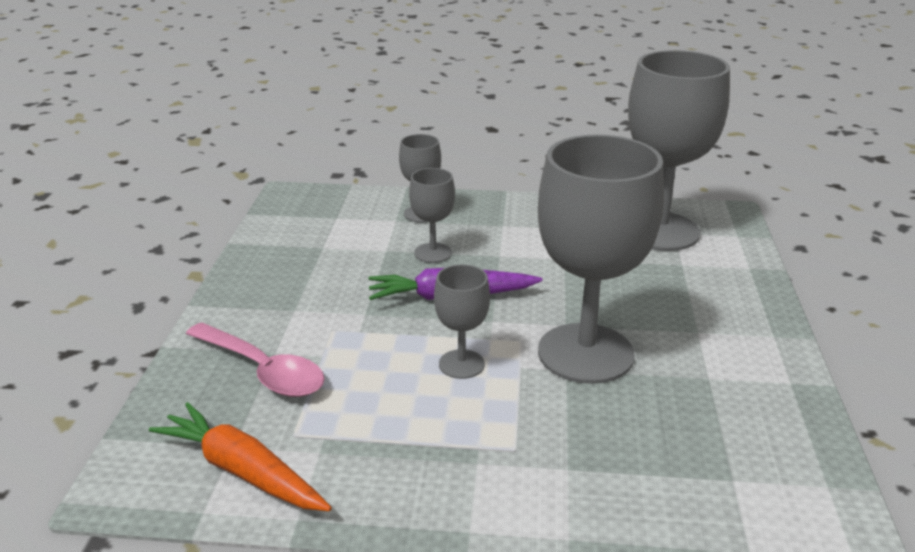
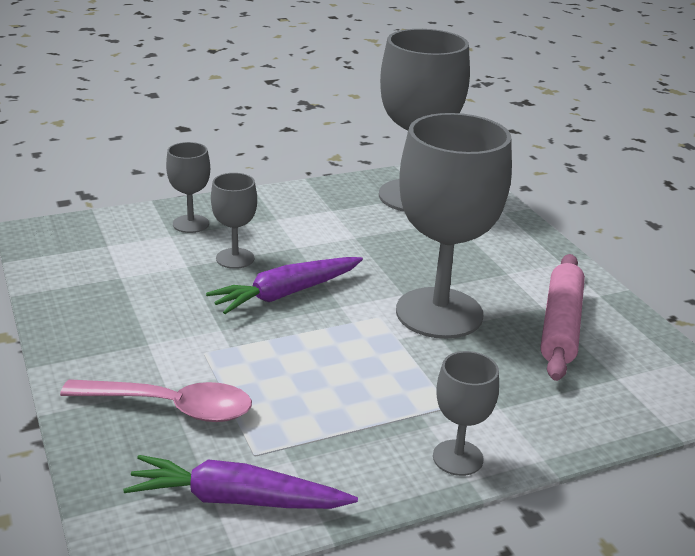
camera: 30 degrees left, 0 degrees up
(243, 471) = (237, 499): orange carrot -> purple carrot
(461, 364) = (347, 350): grey goblet -> grey goblet (458, 458)
(712, 402) = (560, 325): none -> pink rolling pin

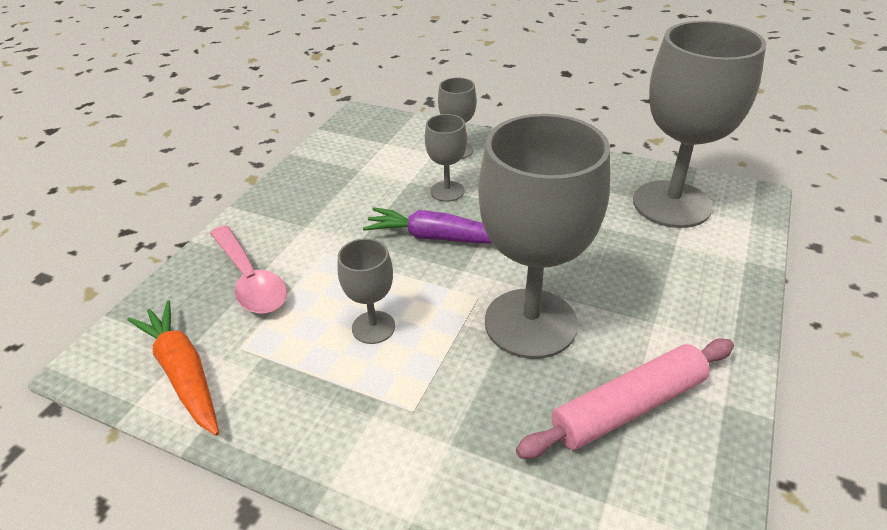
camera: 50 degrees right, 10 degrees up
(237, 499) = (183, 373): purple carrot -> orange carrot
(458, 458) = (349, 460): grey goblet -> grey goblet (373, 327)

